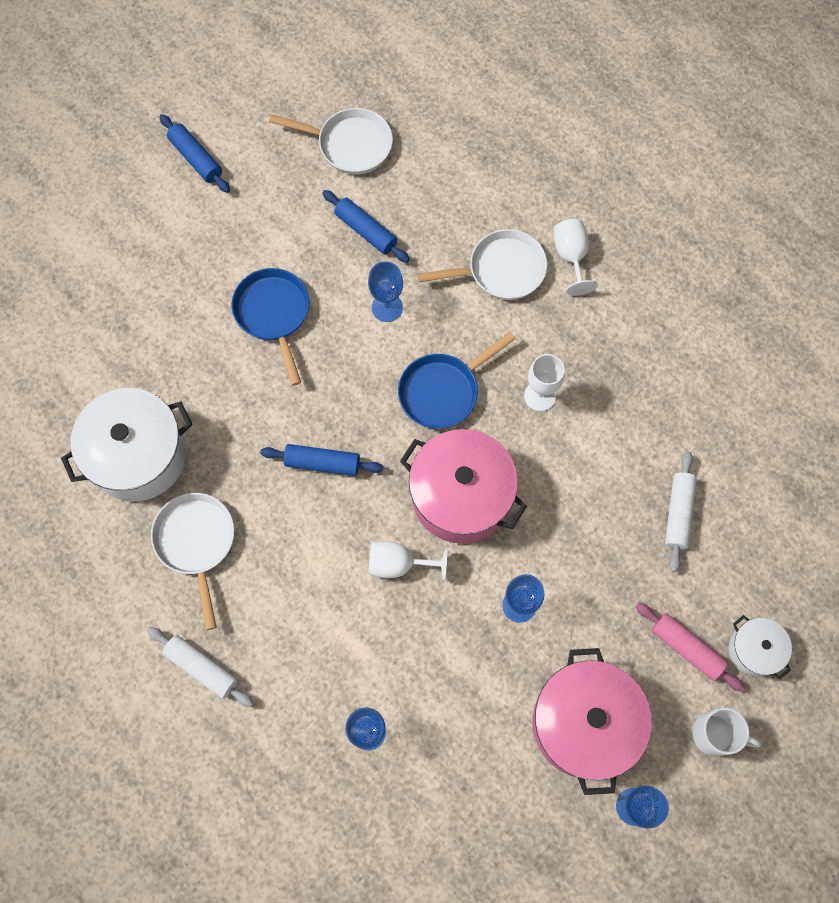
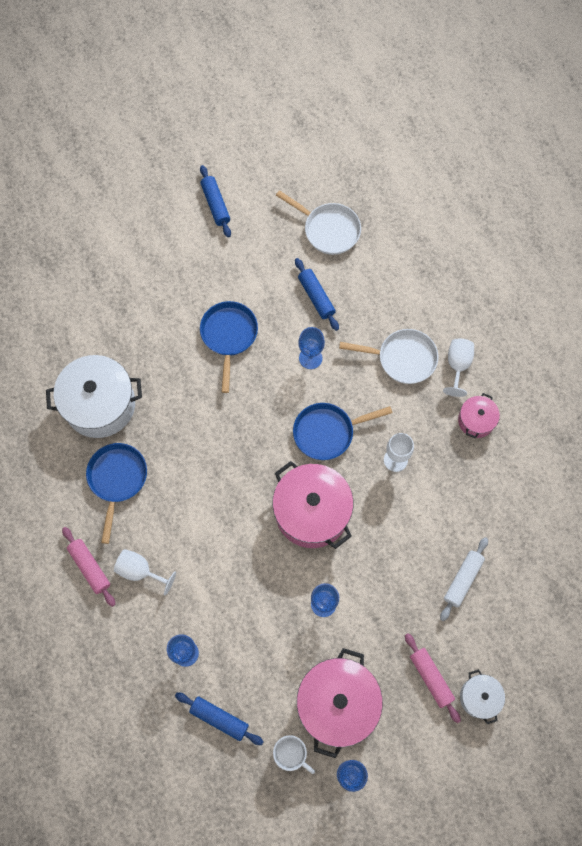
camera: 20 degrees right, 0 degrees up
(196, 543) = (117, 479): white pan -> blue pan
(202, 668) = (89, 567): white rolling pin -> pink rolling pin
(322, 463) = (223, 454): blue rolling pin -> blue rolling pin (219, 719)
(399, 564) = (250, 544): white goblet -> white goblet (140, 571)
(619, 315) = (476, 420): none -> pink pot
(715, 734) = (427, 746): white mug -> white mug (291, 753)

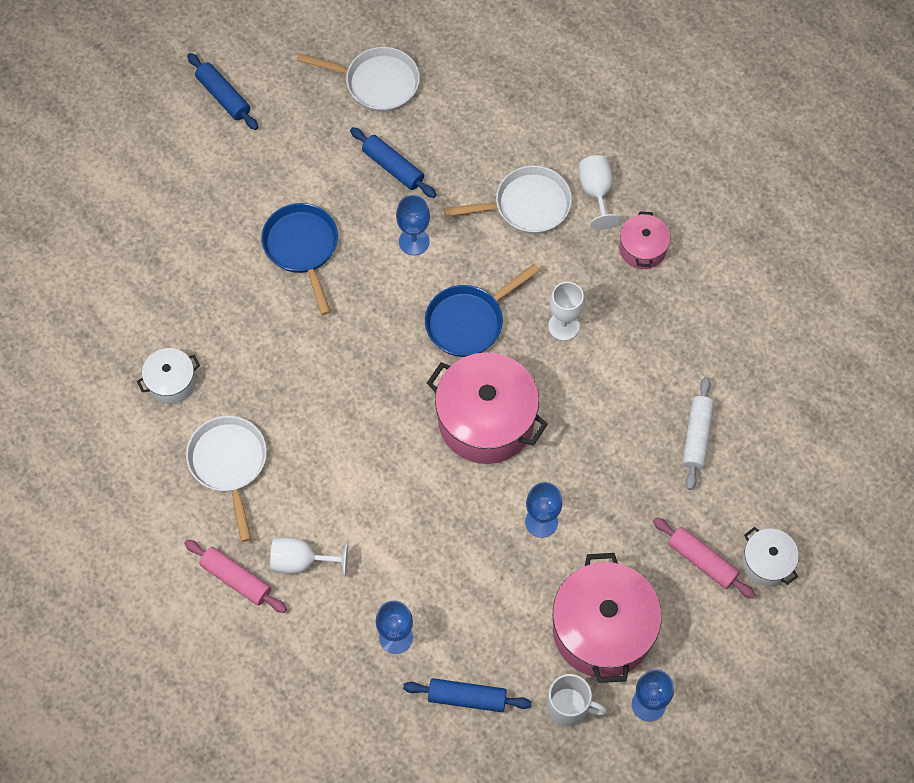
camera: 20 degrees left, 5 degrees down
(100, 404) = (171, 382): white pot -> white pot, size x0.51
(117, 479) = (229, 464): blue pan -> white pan

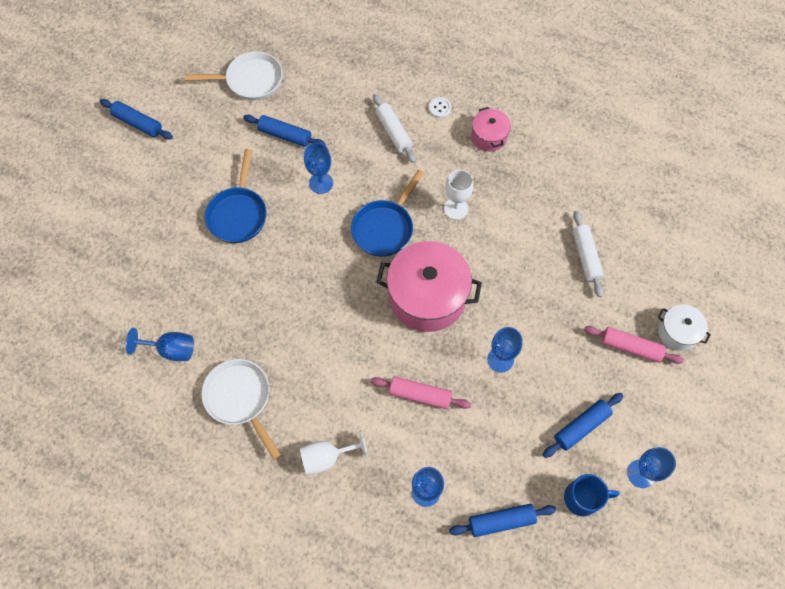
camera: 20 degrees left, 0 degrees up
(171, 382) = (171, 349): white pot -> blue goblet
(236, 579) = (279, 491): pink rolling pin -> pink rolling pin (420, 395)
(302, 248) = (238, 214): blue pan -> blue pan turned 135 degrees counterclockwise
(527, 205) = (394, 132): white pan -> white rolling pin
(569, 706) = (582, 498): white mug -> blue mug
(596, 193) = (439, 108): white goblet -> white button
(602, 629) = (581, 427): pink pot -> blue rolling pin

